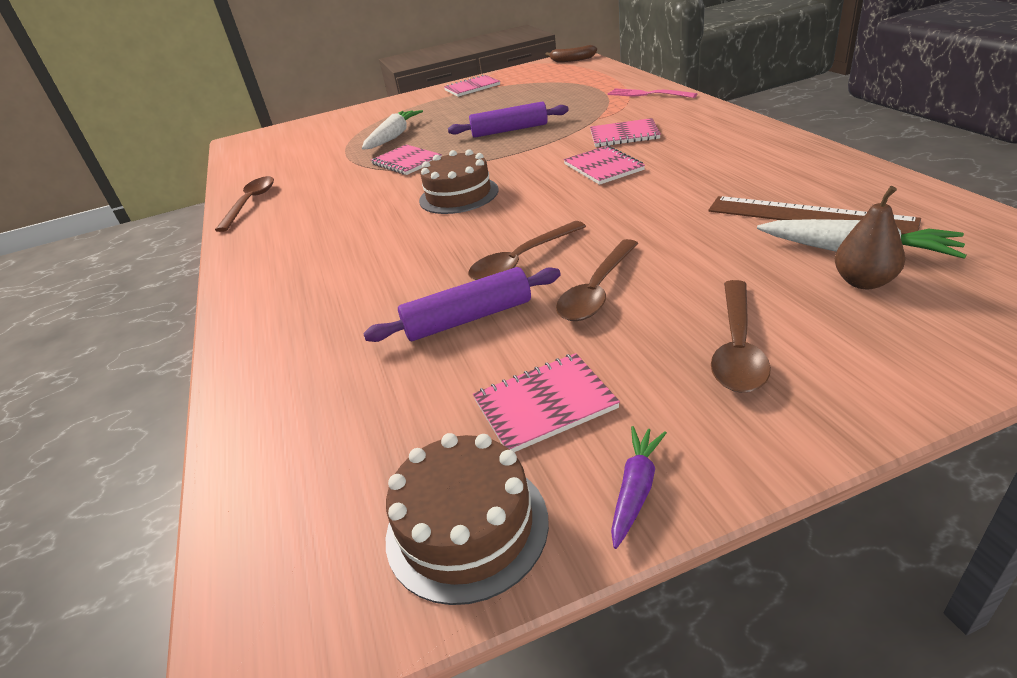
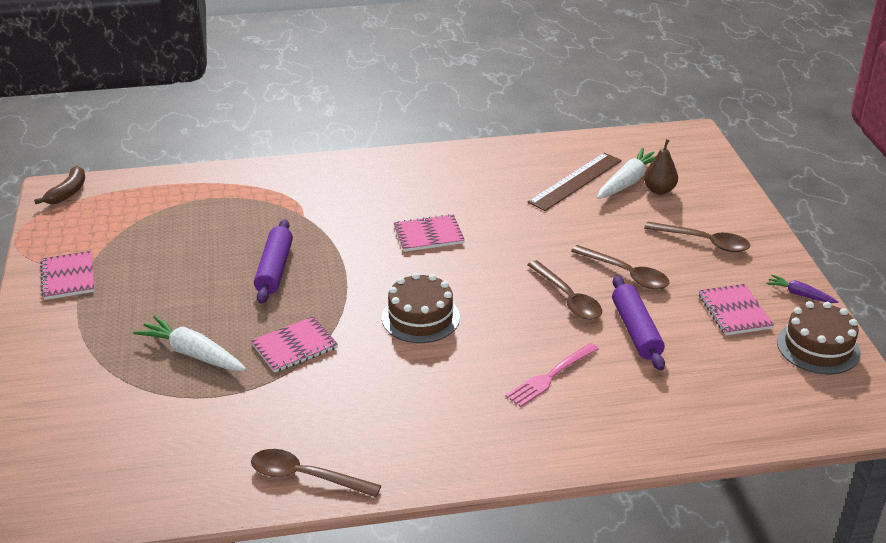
camera: 85 degrees left, 0 degrees up
(624, 135) = (365, 211): pink notebook -> none
(647, 94) = (269, 177): pink fork -> pink fork (550, 376)

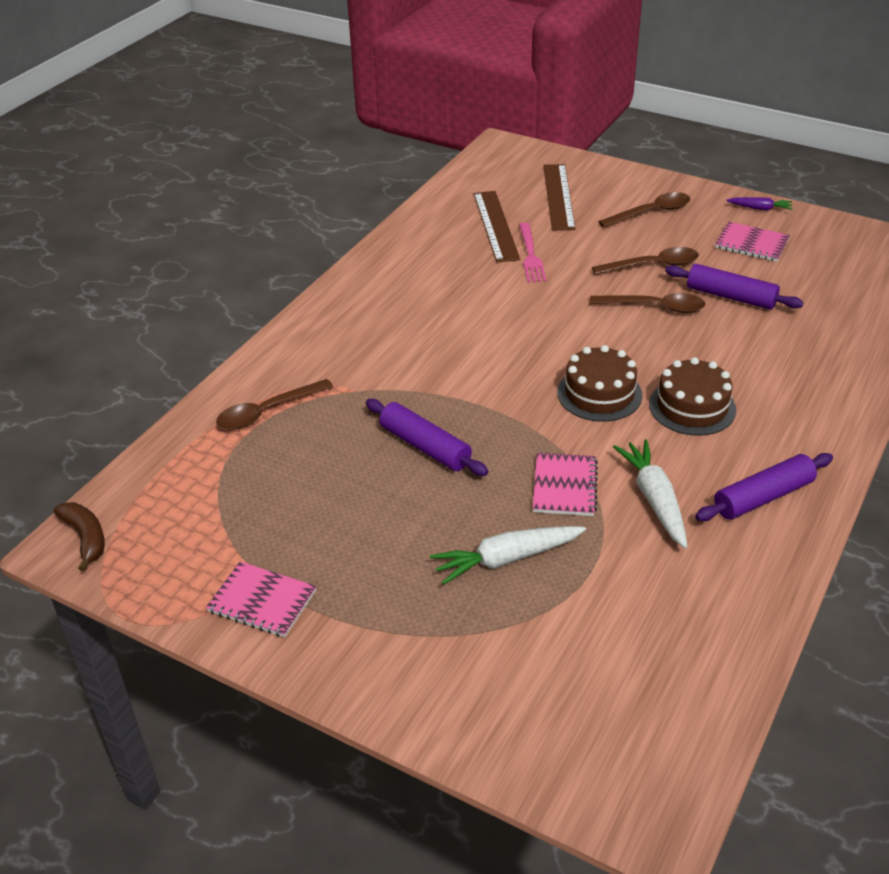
camera: 50 degrees left, 5 degrees up
(305, 476) = (763, 560): brown spoon -> brown spoon (267, 412)
(382, 449) = (763, 497): none -> purple rolling pin
(428, 235) = (480, 334): pink notebook -> none
(550, 376) = (748, 364): pink fork -> pink fork (530, 255)
(628, 182) = (528, 203): white carrot -> white carrot (654, 499)
(659, 190) = (558, 196): brown pear -> brown ruler
(800, 294) = (760, 208): purple carrot -> purple carrot turned 150 degrees counterclockwise
(818, 347) = (827, 233): brown cake -> brown cake (692, 407)

